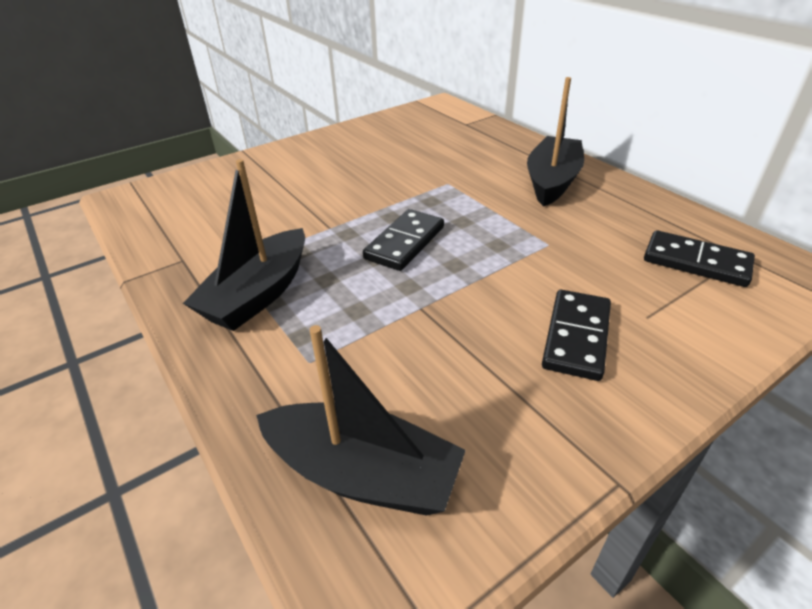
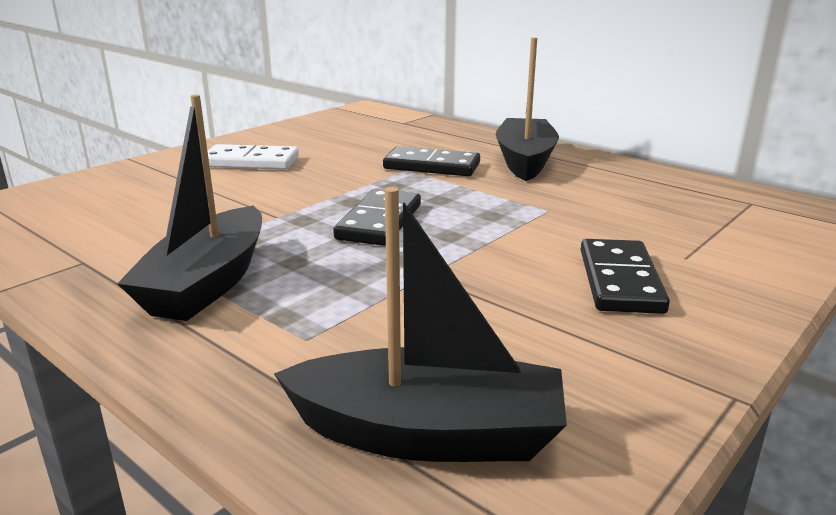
camera: 15 degrees left, 15 degrees down
(329, 163) = (251, 162): none -> white domino
(696, 262) = (710, 211): black domino -> black domino (432, 166)

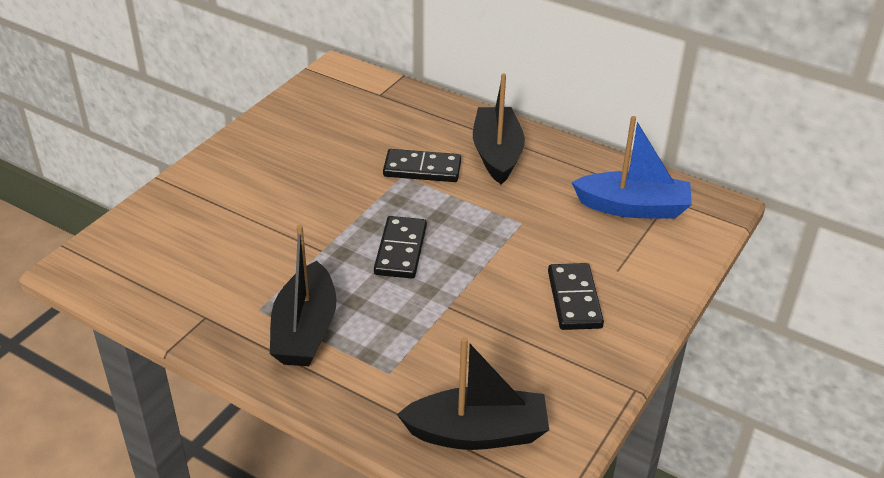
camera: 10 degrees left, 15 degrees up
(251, 162) = (268, 175): white domino -> none
(701, 206) = (633, 207): none -> blue boat

